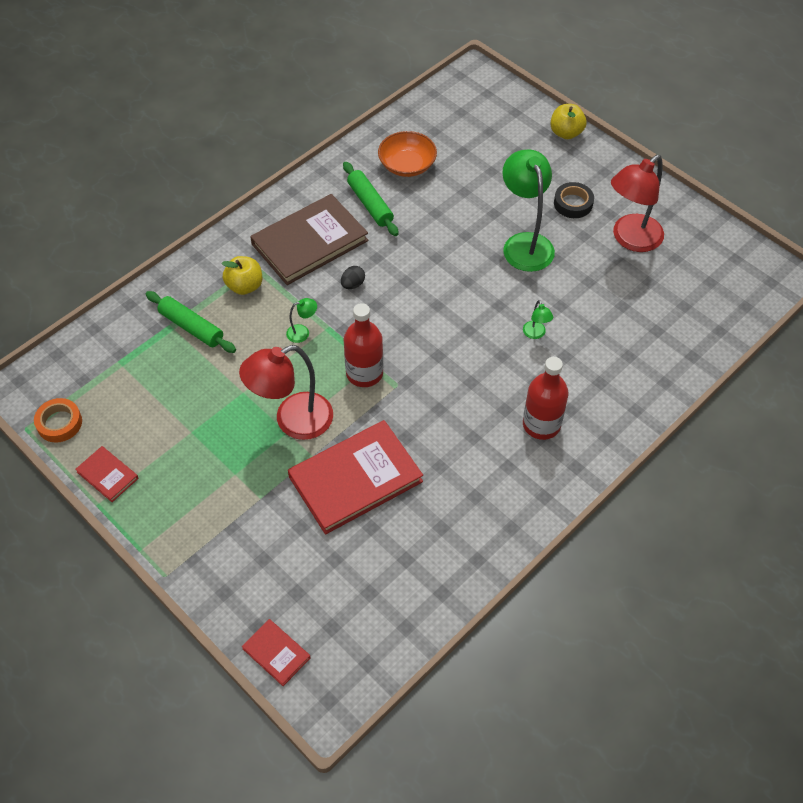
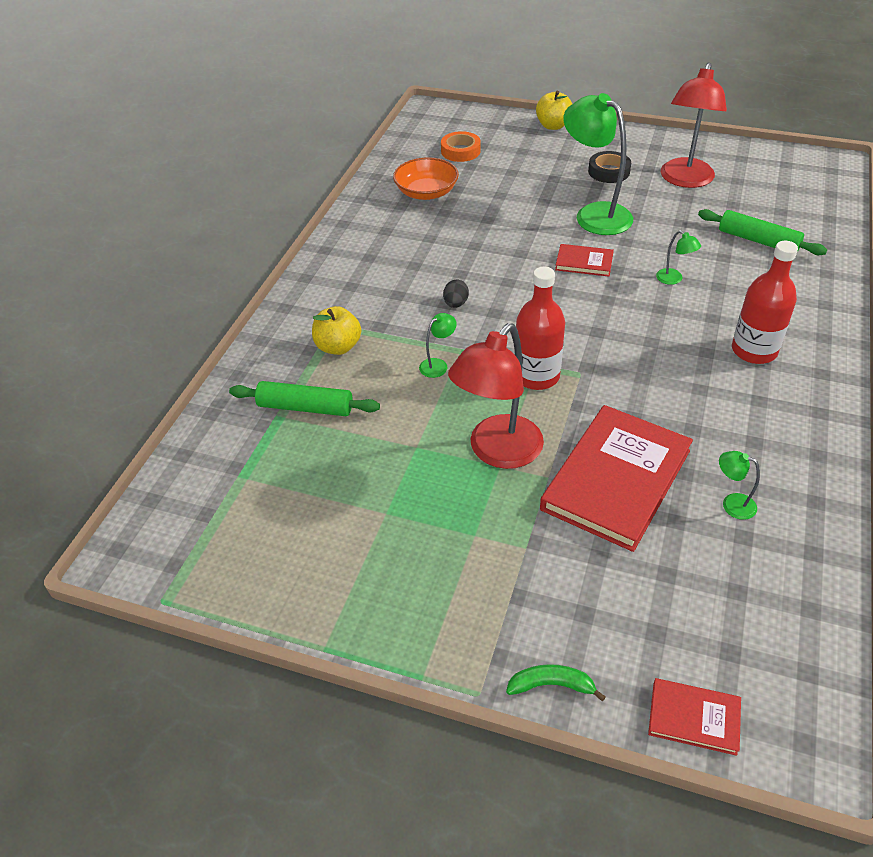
camera: 25 degrees left, 10 degrees down
(59, 423) = (206, 575): orange tape -> orange tape (460, 151)
(107, 475) = (314, 607): red book -> red book (584, 262)
(210, 592) = (551, 685): none -> green banana
(310, 242) = (379, 285): brown book -> none
(370, 204) = (416, 233): green rolling pin -> green rolling pin (758, 240)
(418, 533) = (732, 504): none -> green lamp

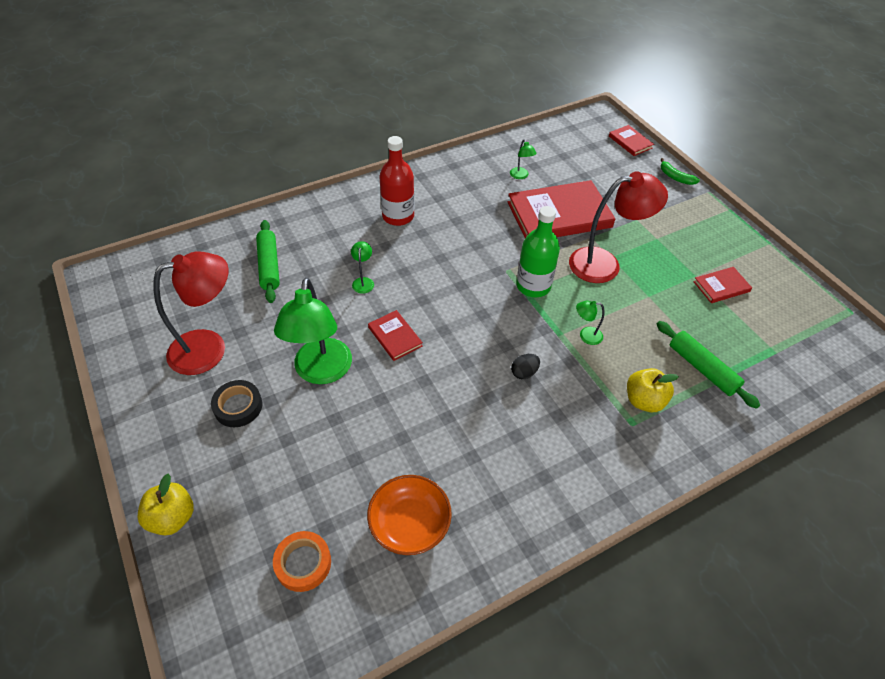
camera: 140 degrees left, 5 degrees up
(346, 519) = (721, 286): none -> red book
(536, 376) = (533, 286): red bottle -> green bottle

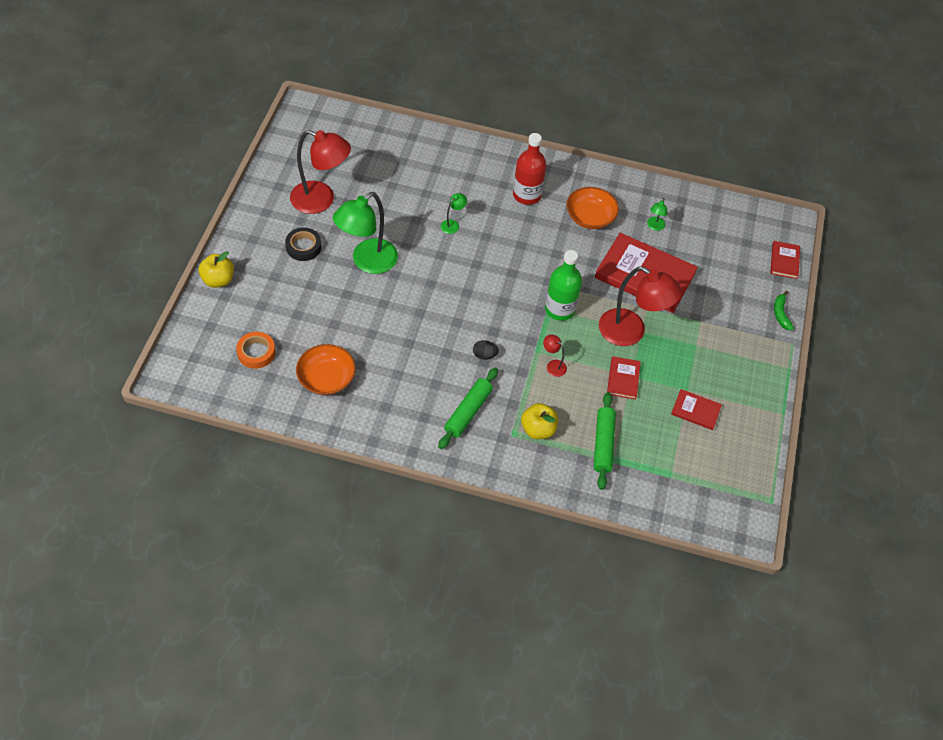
camera: 40 degrees right, 5 degrees up
(269, 266) = (406, 171): green rolling pin -> green rolling pin (468, 412)
(395, 336) = (432, 274): red book -> red book (623, 379)
(467, 200) = (590, 217): none -> orange bowl
(586, 336) = (553, 365): green lamp -> red lamp

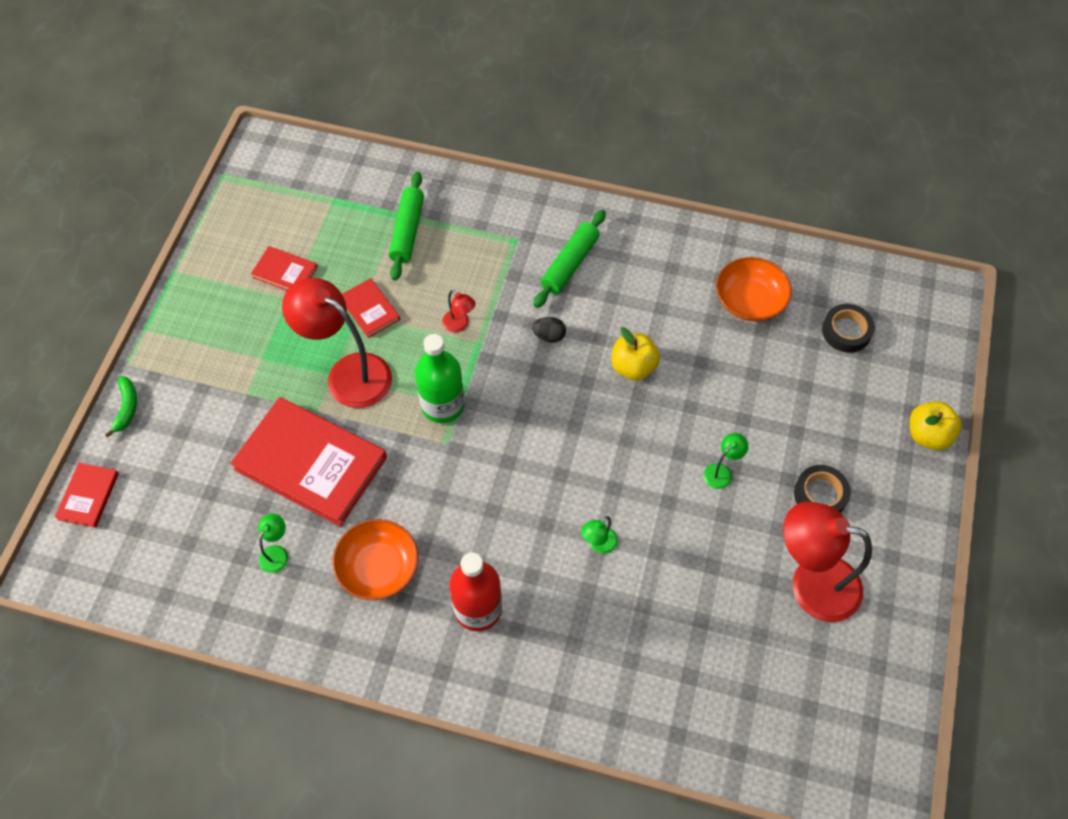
camera: 175 degrees left, 5 degrees up
(256, 352) = (846, 331): orange tape -> black tape
(367, 262) = (721, 472): green lamp -> green lamp, size x0.42
(538, 429) = (485, 246): yellow apple -> yellow apple (633, 367)
(623, 379) = (369, 309): red book -> red book turned 45 degrees counterclockwise

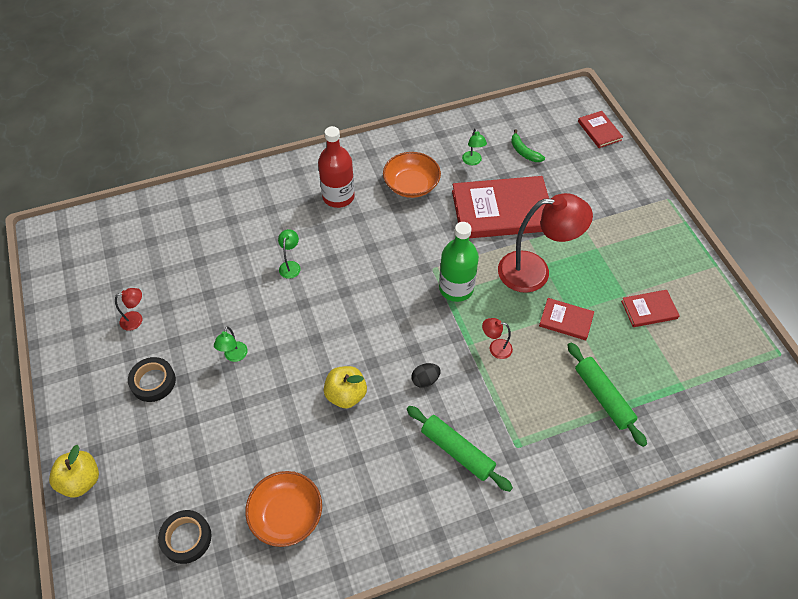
camera: 145 degrees right, 5 degrees down
(126, 408) = (636, 178): green banana -> green banana (524, 152)
(570, 264) = (457, 451): green rolling pin -> green rolling pin turned 45 degrees counterclockwise
(811, 584) = (136, 319): red lamp -> red lamp, size x0.42

